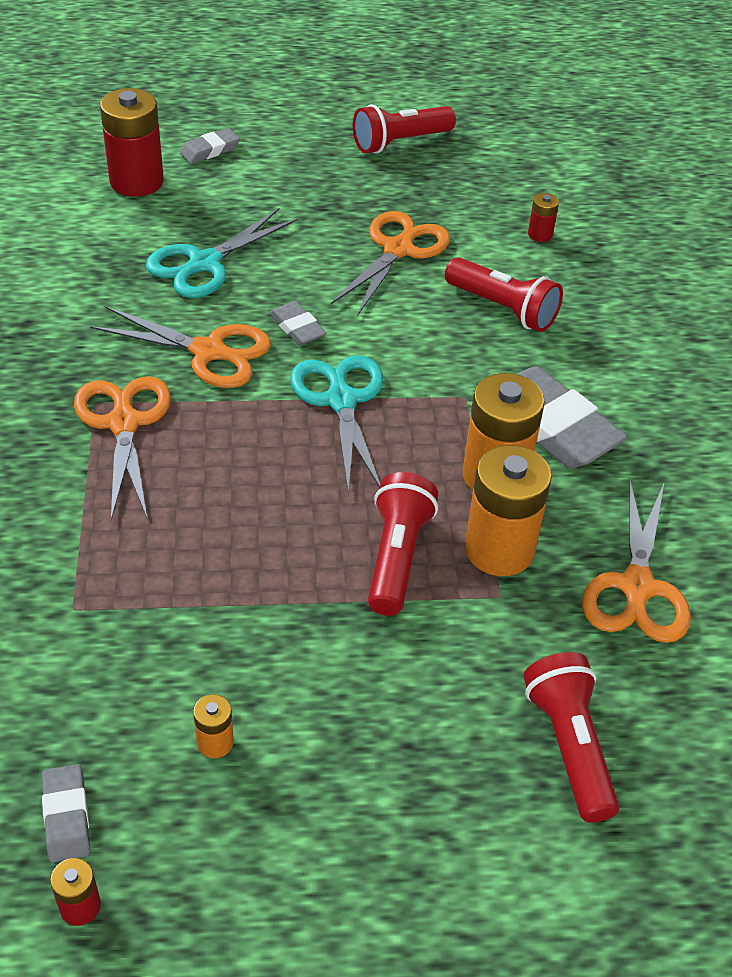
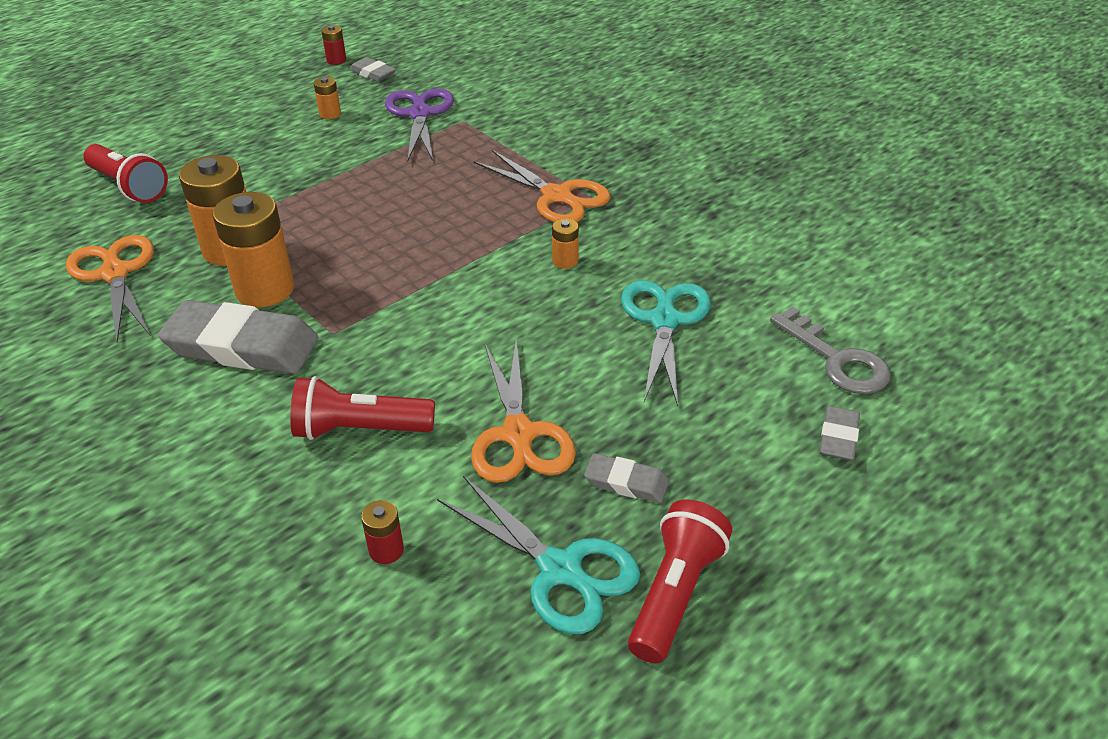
camera: 145 degrees right, 5 degrees down
(108, 658) = (419, 114): none -> purple scissors
(137, 181) = (836, 359): red battery -> grey key
(208, 351) = (565, 261): orange scissors -> orange battery
(297, 327) = (523, 312): grey eraser -> grey eraser (626, 482)
(341, 401) = (428, 279): turquoise scissors -> turquoise scissors (560, 569)
(397, 557) = (299, 216): red flashlight -> none

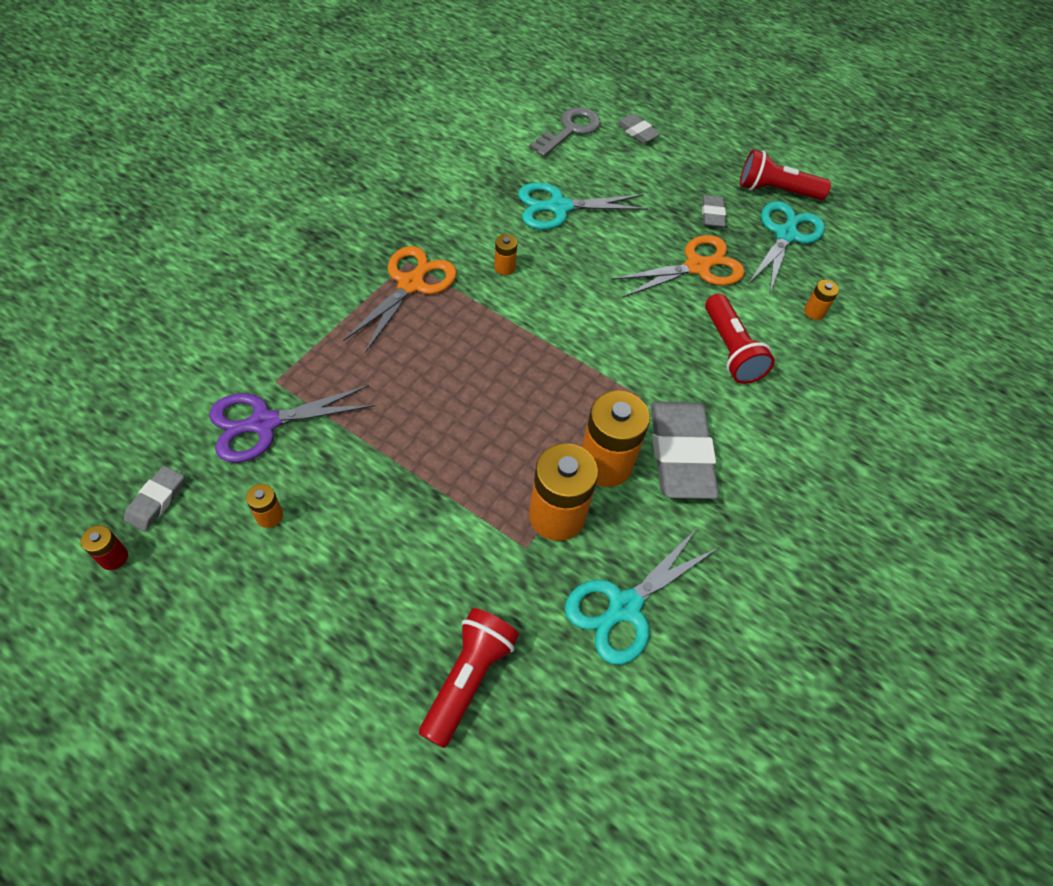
camera: 110 degrees left, 15 degrees up
(115, 274) = (624, 607): orange scissors -> turquoise scissors
(386, 550) = (814, 312): red battery -> orange battery
(838, 437) = (637, 132): grey eraser -> grey eraser turned 45 degrees clockwise

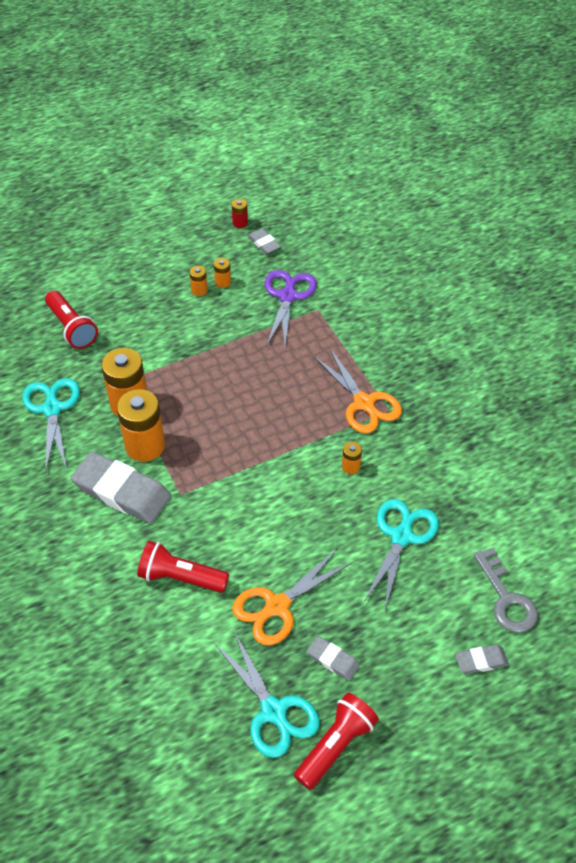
camera: 125 degrees right, 5 degrees down
(697, 267) = (277, 606): orange scissors -> orange scissors turned 45 degrees clockwise
(814, 312) = (176, 670): orange battery -> orange battery (199, 290)

